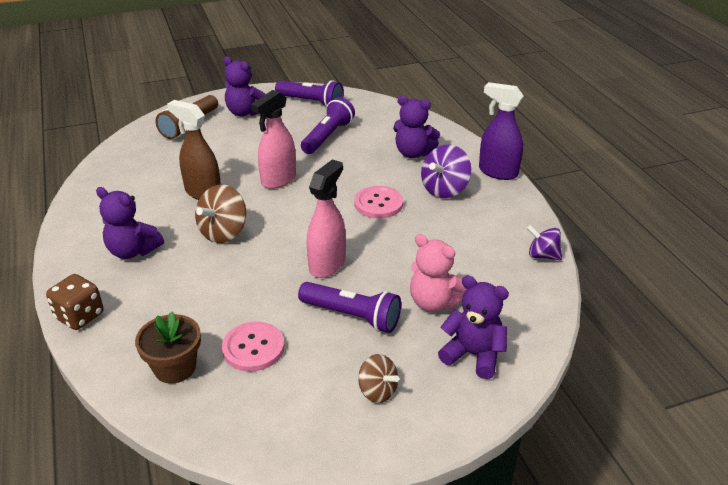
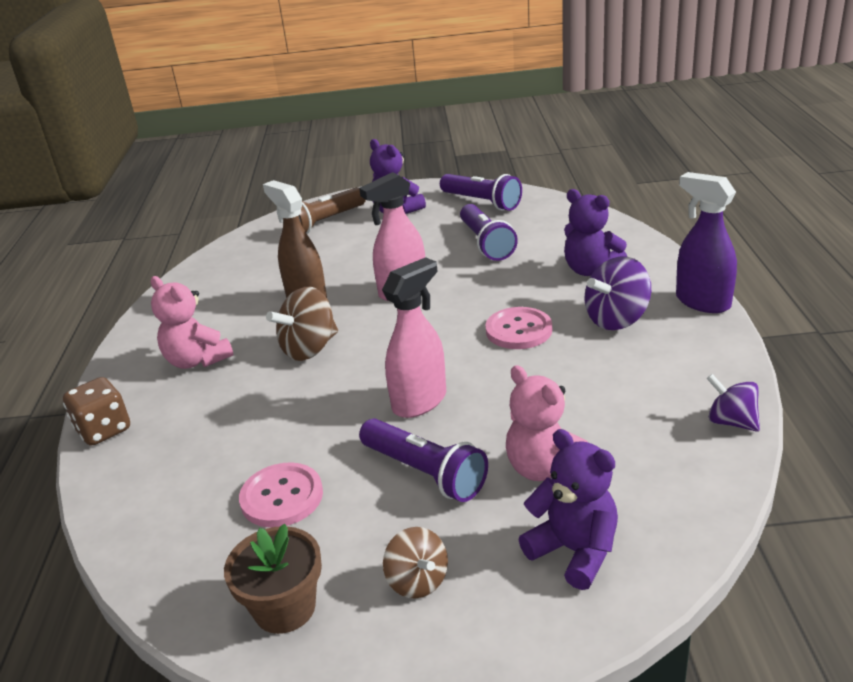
camera: 20 degrees right, 5 degrees down
(133, 251) = (197, 360): purple teddy bear -> pink teddy bear
(175, 367) = (178, 508): brown flower pot -> brown flower pot (284, 608)
(328, 136) = (486, 243): purple flashlight -> purple flashlight turned 120 degrees clockwise

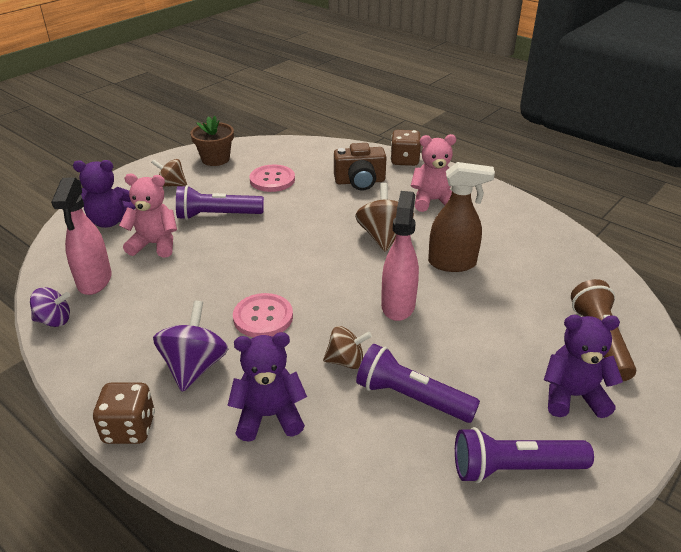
camera: 130 degrees right, 5 degrees up
(204, 428) = (360, 181): none -> brown camera
(420, 401) = (267, 242): pink spray bottle -> pink spray bottle (94, 281)
(497, 276) = (346, 361): none -> brown spinning top
(702, 302) = (129, 429): purple spray bottle -> brown dice

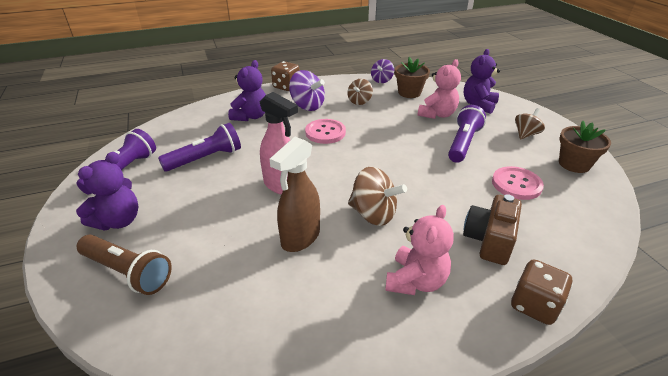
camera: 120 degrees right, 0 degrees up
(94, 281) = (409, 93): pink spray bottle -> brown flower pot
(346, 361) = (258, 148): brown spinning top -> brown spinning top (359, 101)

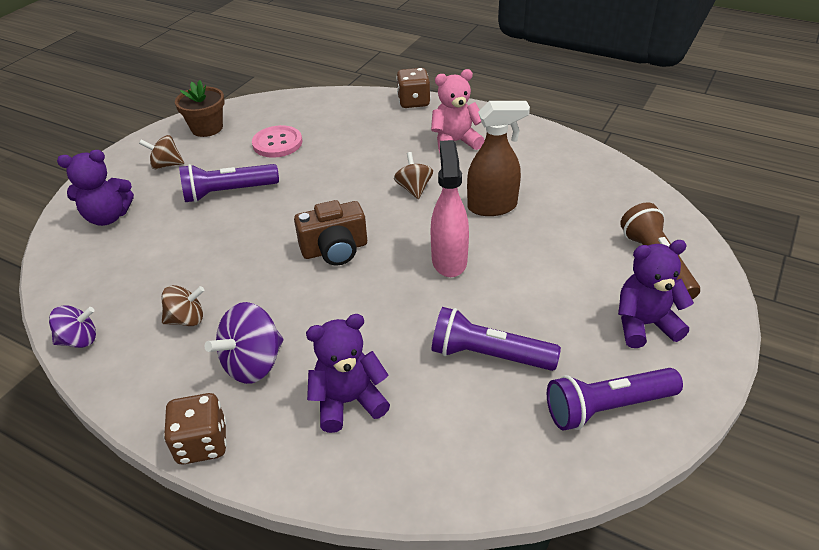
camera: 130 degrees left, 5 degrees up
(307, 106) = (253, 363): purple spinning top -> purple spinning top turned 135 degrees counterclockwise
(325, 132) = (311, 297): pink button -> none
(373, 214) = (414, 189): brown spinning top -> brown spinning top, size x0.65
(409, 93) = (112, 288): brown flower pot -> none
(437, 114) = (168, 235): pink teddy bear -> none
(489, 240) = (373, 132): brown camera -> brown camera (335, 249)

